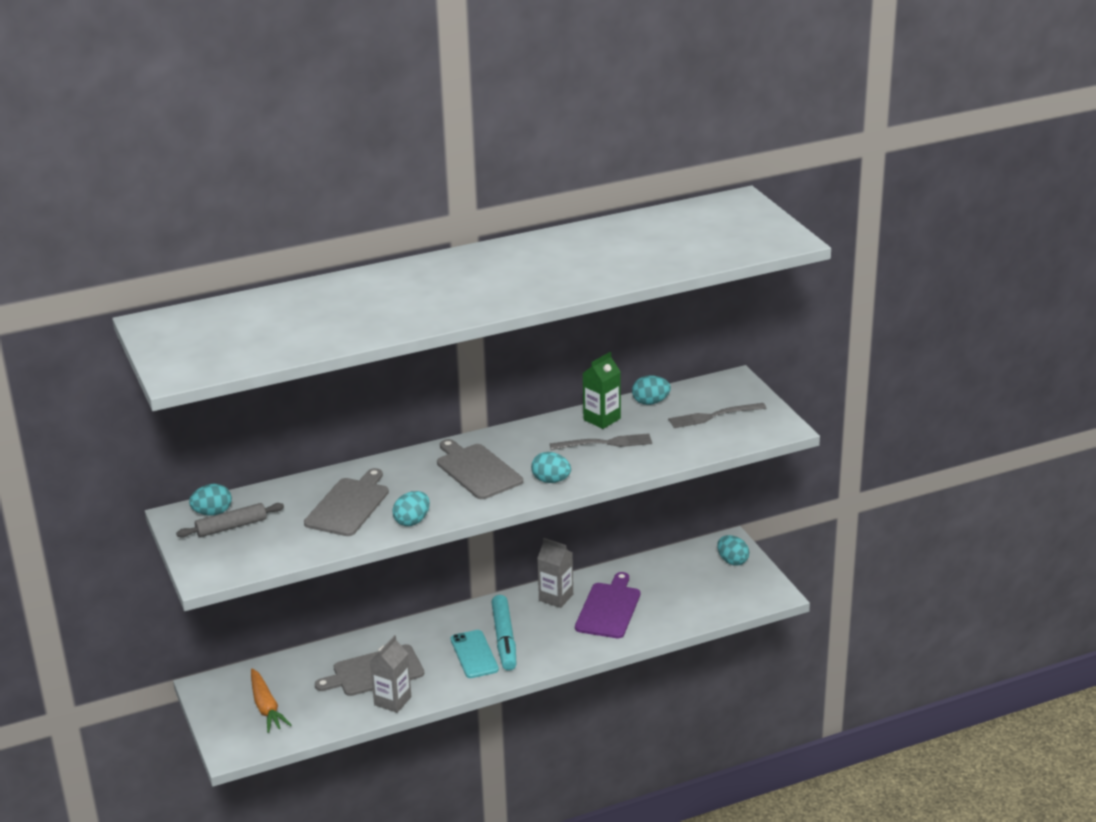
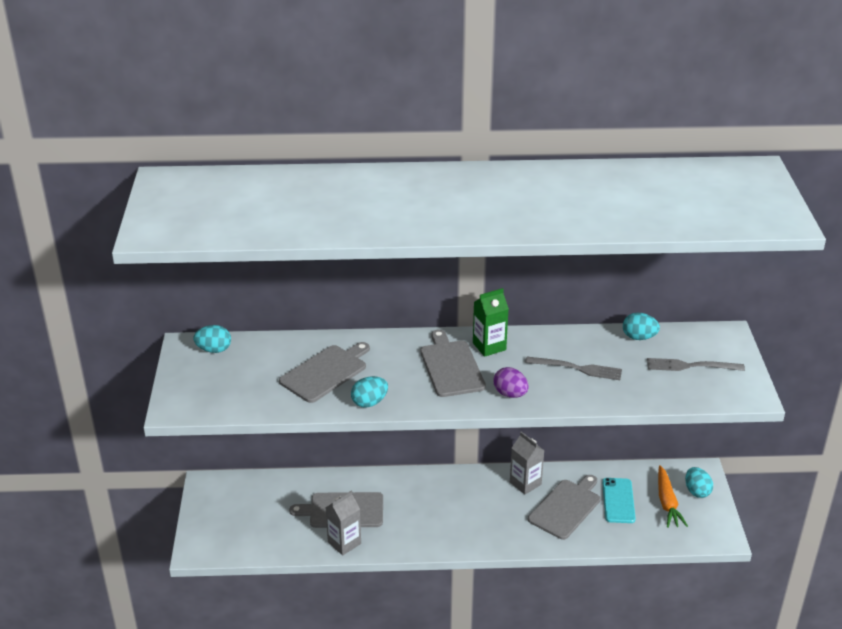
camera: 20 degrees right, 5 degrees up
(231, 527) = (221, 367): grey rolling pin -> none
(266, 707) = (243, 517): orange carrot -> orange carrot (667, 503)
(474, 654) = (431, 518): turquoise phone -> turquoise phone (618, 500)
(504, 639) = (463, 511): turquoise marker -> none
(551, 480) = (510, 394): turquoise egg -> purple egg
(602, 419) = (586, 343): green carton -> green carton (489, 346)
(609, 609) = (566, 507): purple cutting board -> grey cutting board

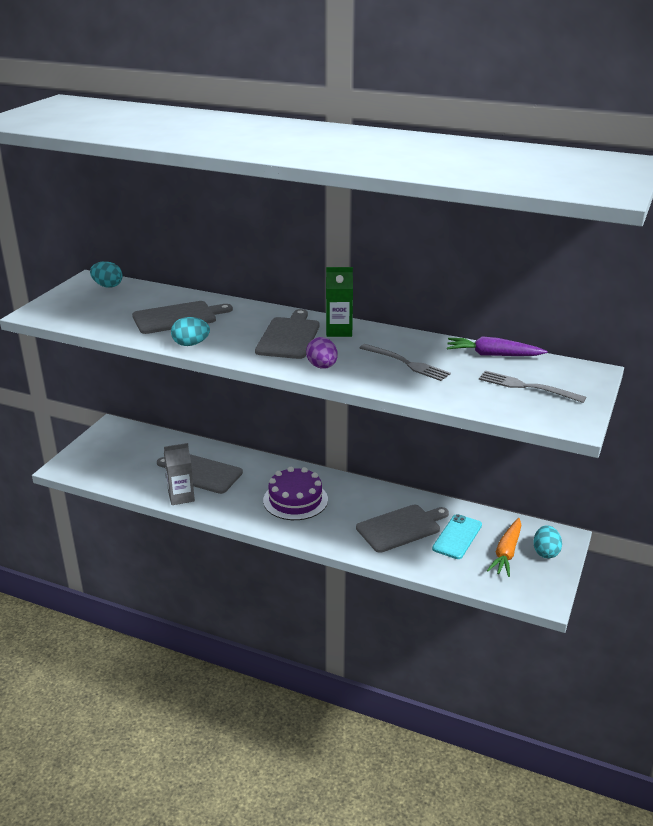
camera: 25 degrees right, 5 degrees down
(454, 510) = (295, 500): none -> purple cake
(525, 483) = (377, 498): grey carton -> none
(639, 337) = (493, 355): turquoise egg -> purple carrot

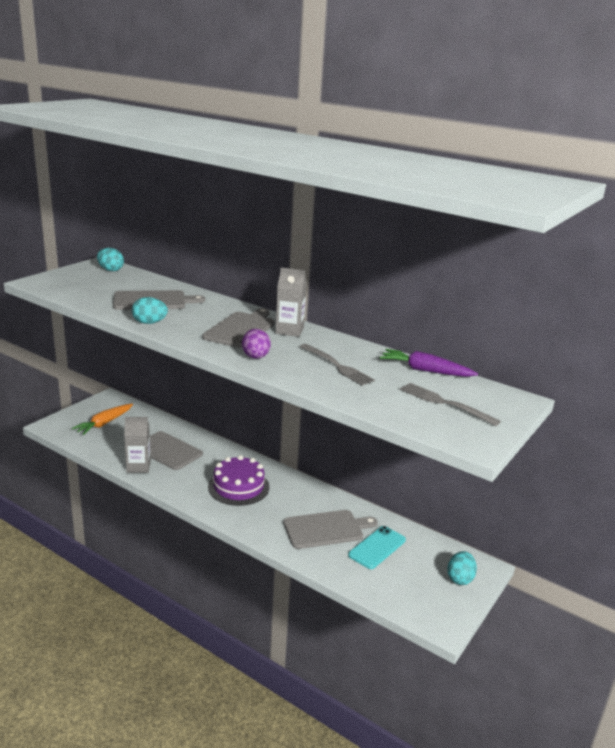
camera: 10 degrees right, 5 degrees down
(339, 331) = (289, 330): green carton -> grey carton
(506, 553) = (420, 572): orange carrot -> orange carrot (104, 423)

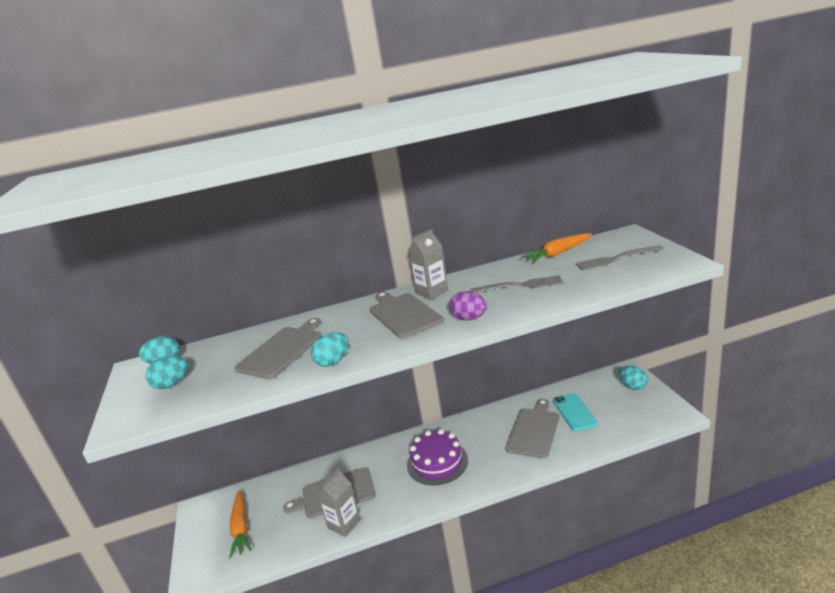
camera: 45 degrees left, 0 degrees up
(87, 281) = (172, 384): none -> turquoise egg
(425, 371) = (558, 254): purple carrot -> orange carrot

